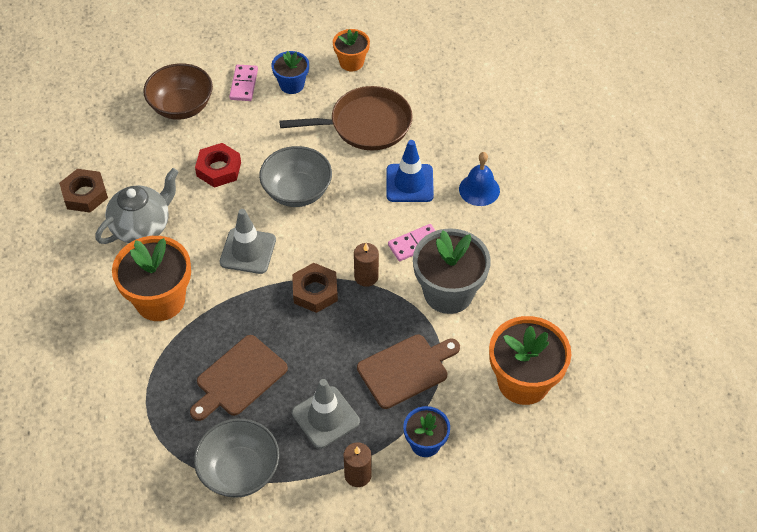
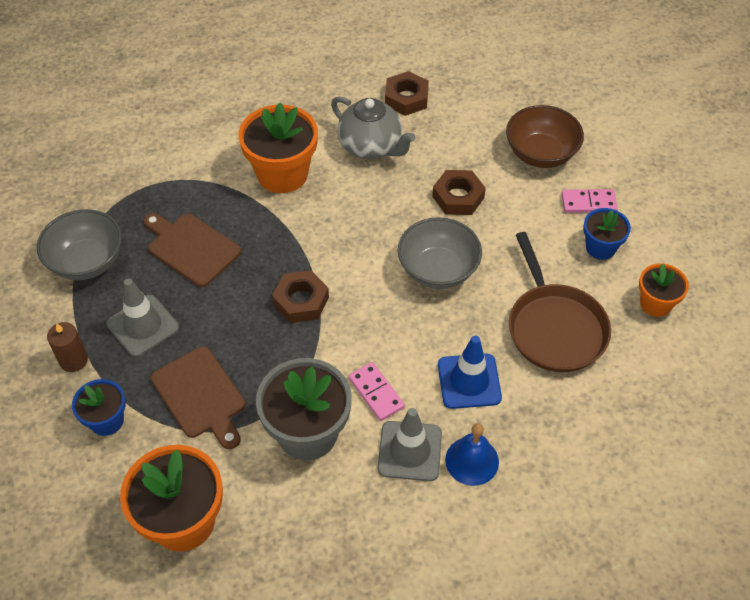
camera: 85 degrees right, 0 degrees up
(219, 169) = (458, 197): red nut -> brown nut
(248, 251) = (349, 236): grey traffic cone -> grey traffic cone (410, 451)
(366, 277) = (324, 347): brown candle -> none

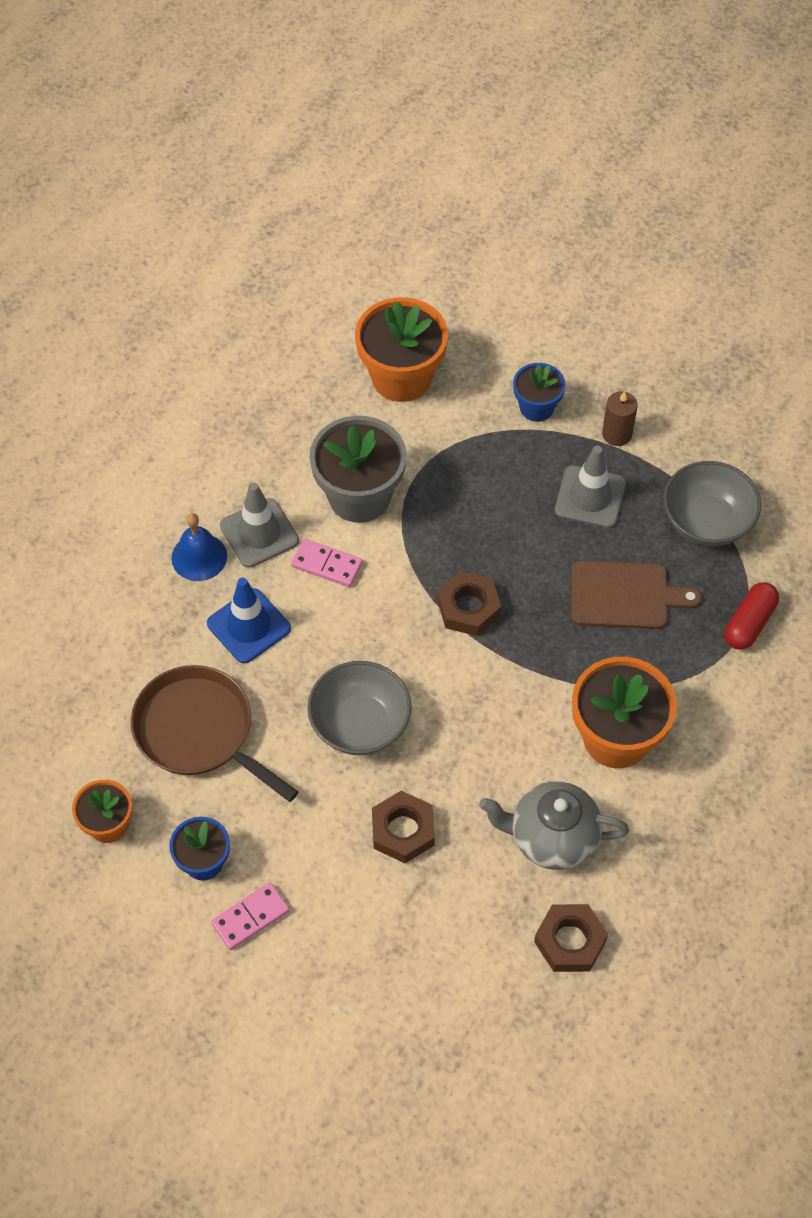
camera: 145 degrees right, 5 degrees up
(134, 188) = (749, 623): none -> red capsule
(200, 396) = (479, 471): brown cutting board -> none
(540, 154) = (349, 958): brown bowl -> none

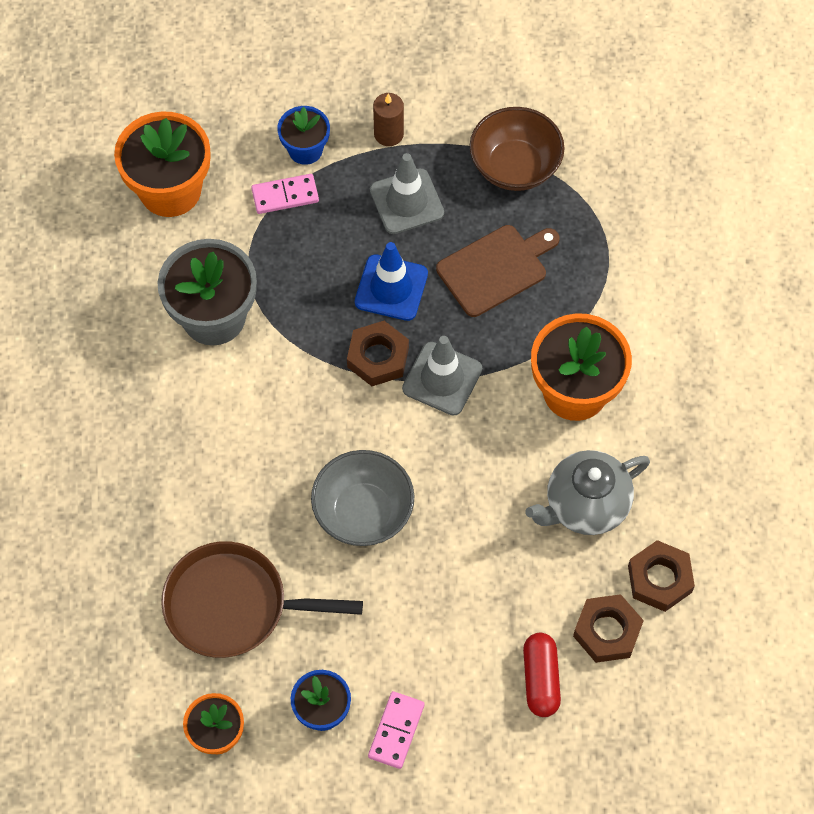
camera: 35 degrees left, 5 degrees up
(199, 557) = (115, 455): blue bell -> none
(249, 626) = (205, 488): blue traffic cone -> blue traffic cone (391, 288)
(259, 533) = (152, 402): grey traffic cone -> grey traffic cone (442, 379)
(327, 564) = (231, 393): pink domino -> pink domino (285, 195)
(403, 830) = (464, 577): brown nut -> brown nut (607, 631)
(706, 522) = (515, 166): grey bowl -> brown bowl
(749, 623) = (608, 231): red capsule -> red capsule (540, 679)

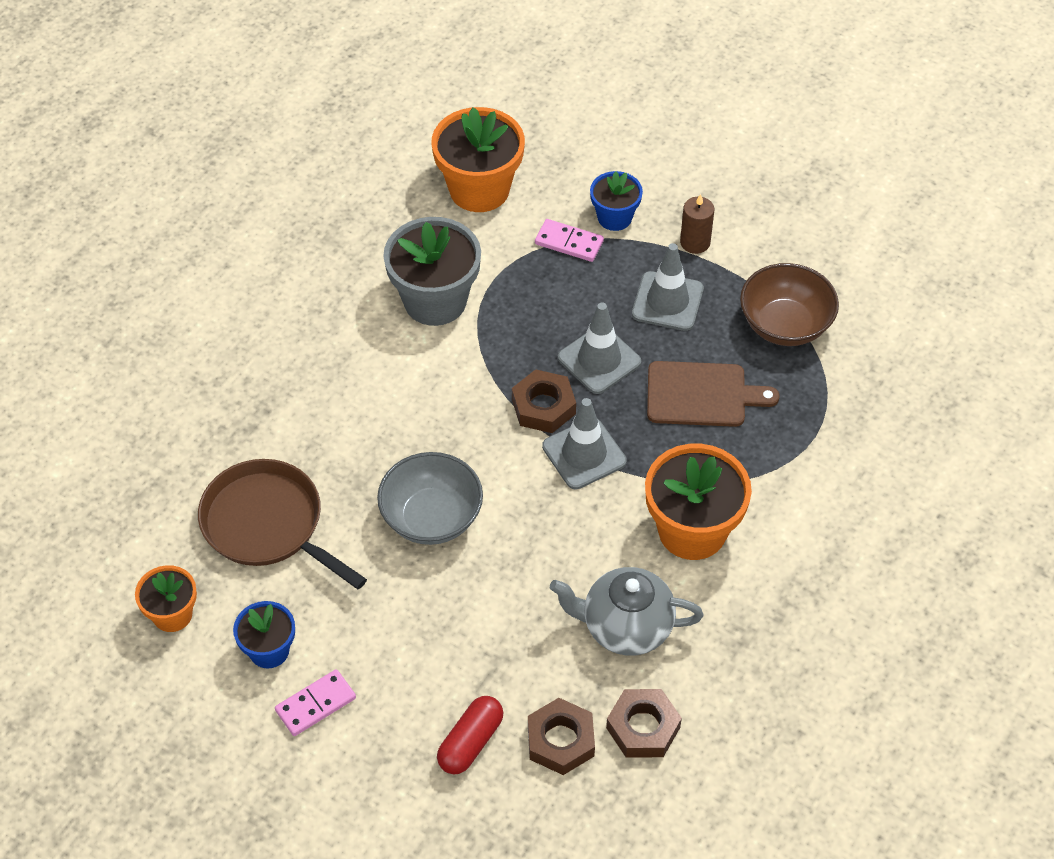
camera: 35 degrees right, 10 degrees down
(391, 288) = (599, 360): blue traffic cone -> grey traffic cone

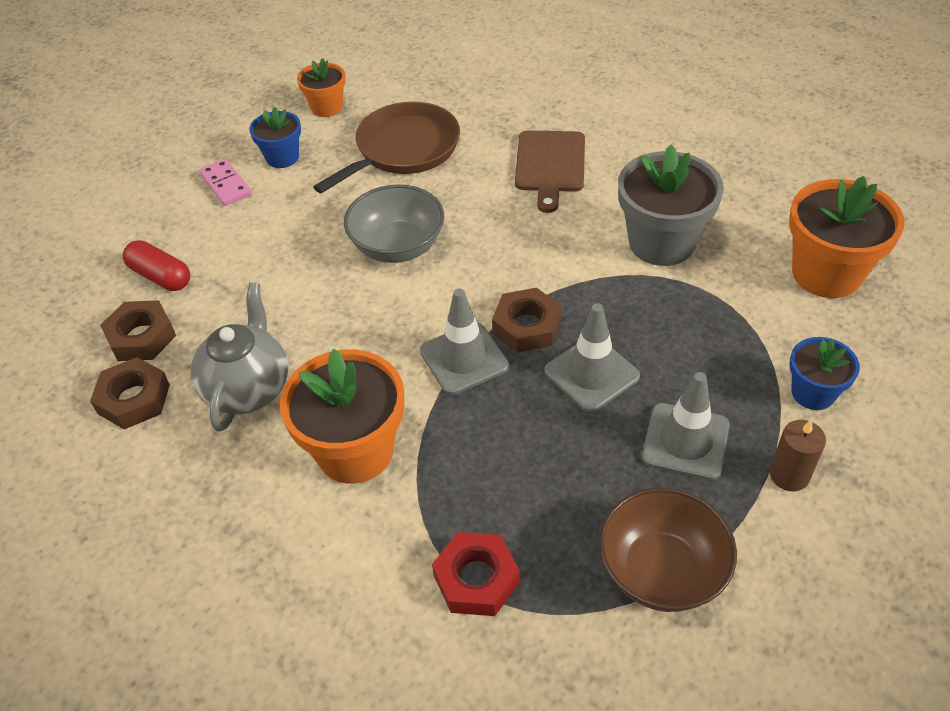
camera: 95 degrees right, 5 degrees down
(569, 242) = (763, 349): pink domino -> none
(702, 395) = (544, 470): brown cutting board -> brown cutting board (550, 165)
(805, 438) = (476, 579): none -> red nut

